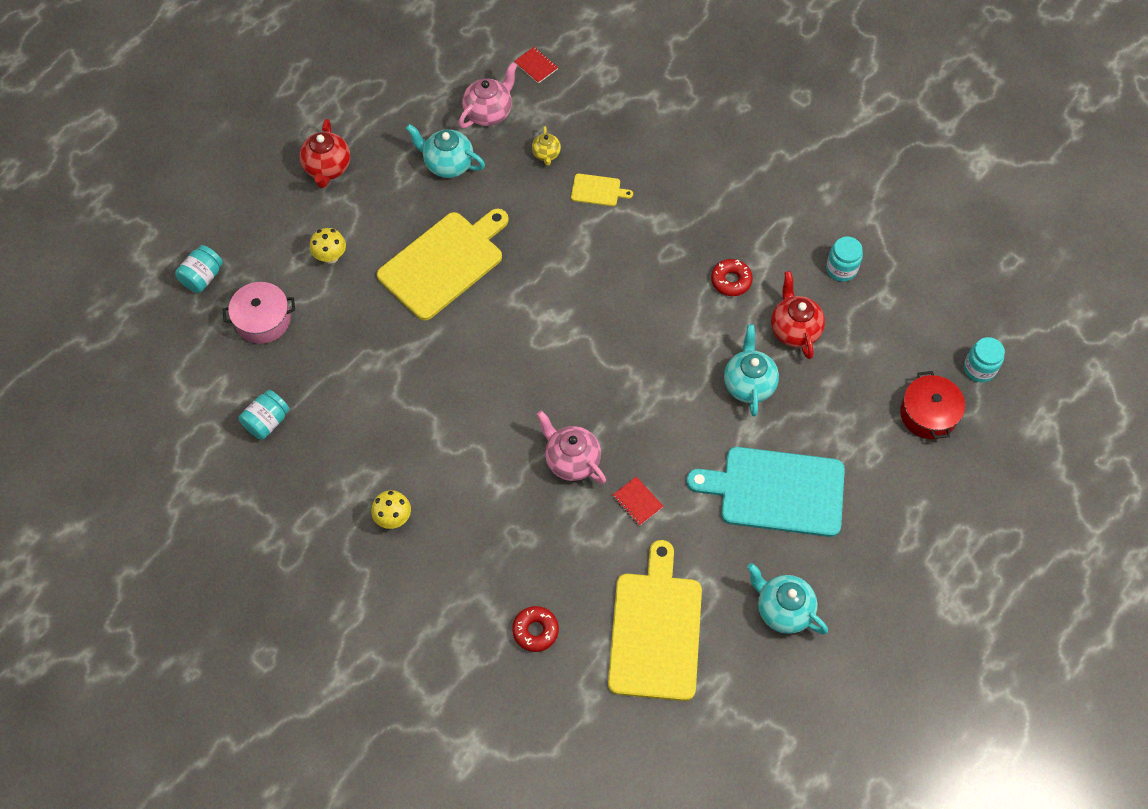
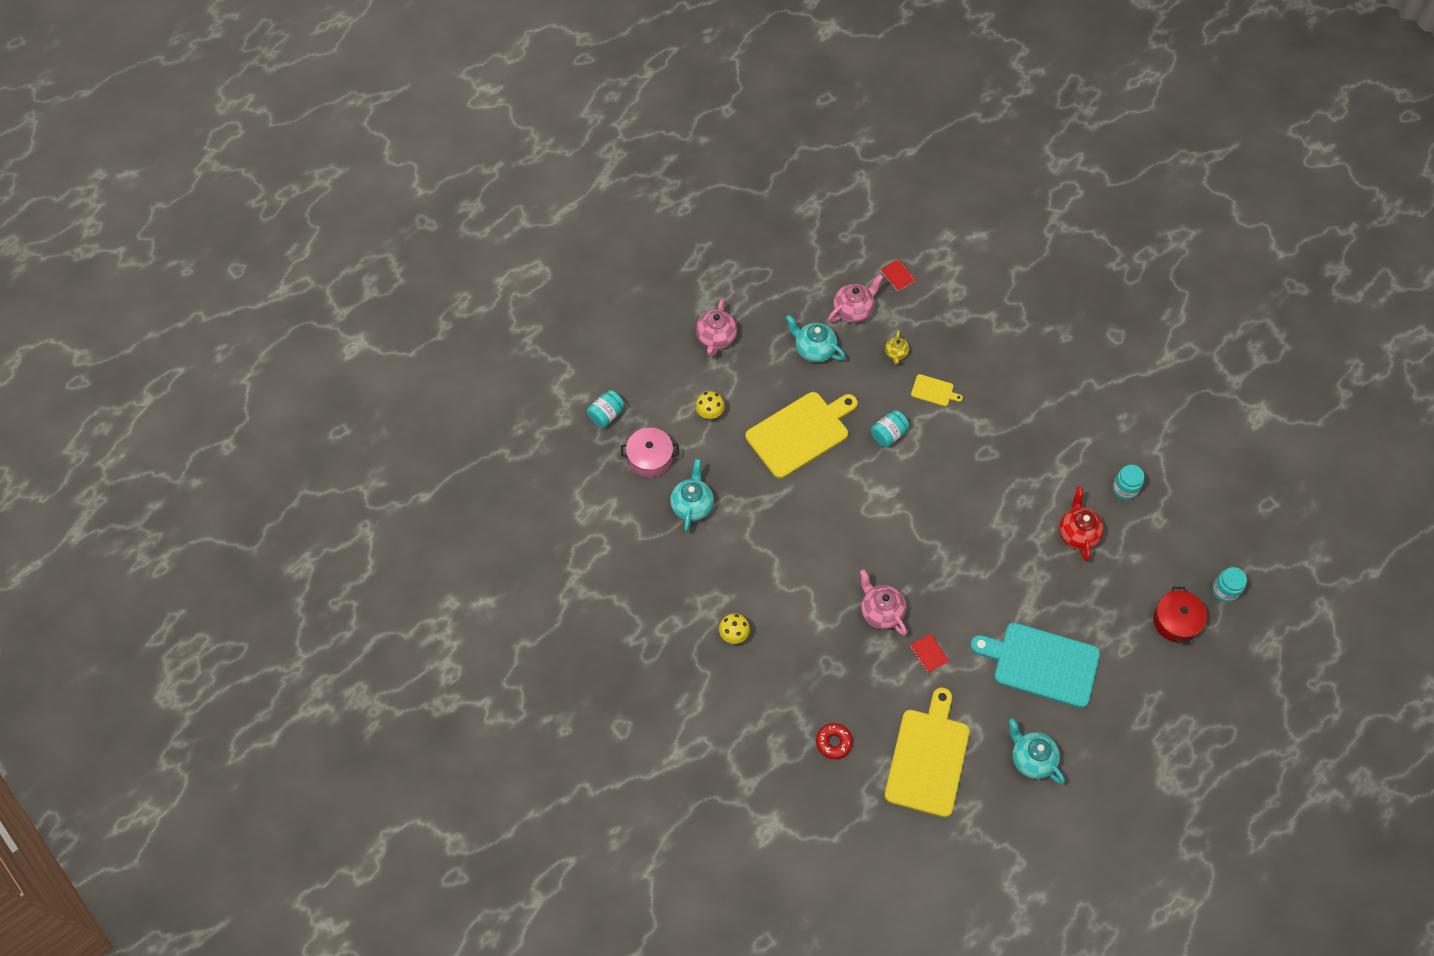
camera: 10 degrees right, 0 degrees up
(267, 422) = (644, 541): turquoise jar -> turquoise jar (888, 434)
(327, 168) = (716, 338): red teapot -> pink teapot
(731, 281) = (1032, 484): red donut -> none
(748, 384) = (1033, 573): turquoise teapot -> turquoise teapot (692, 505)

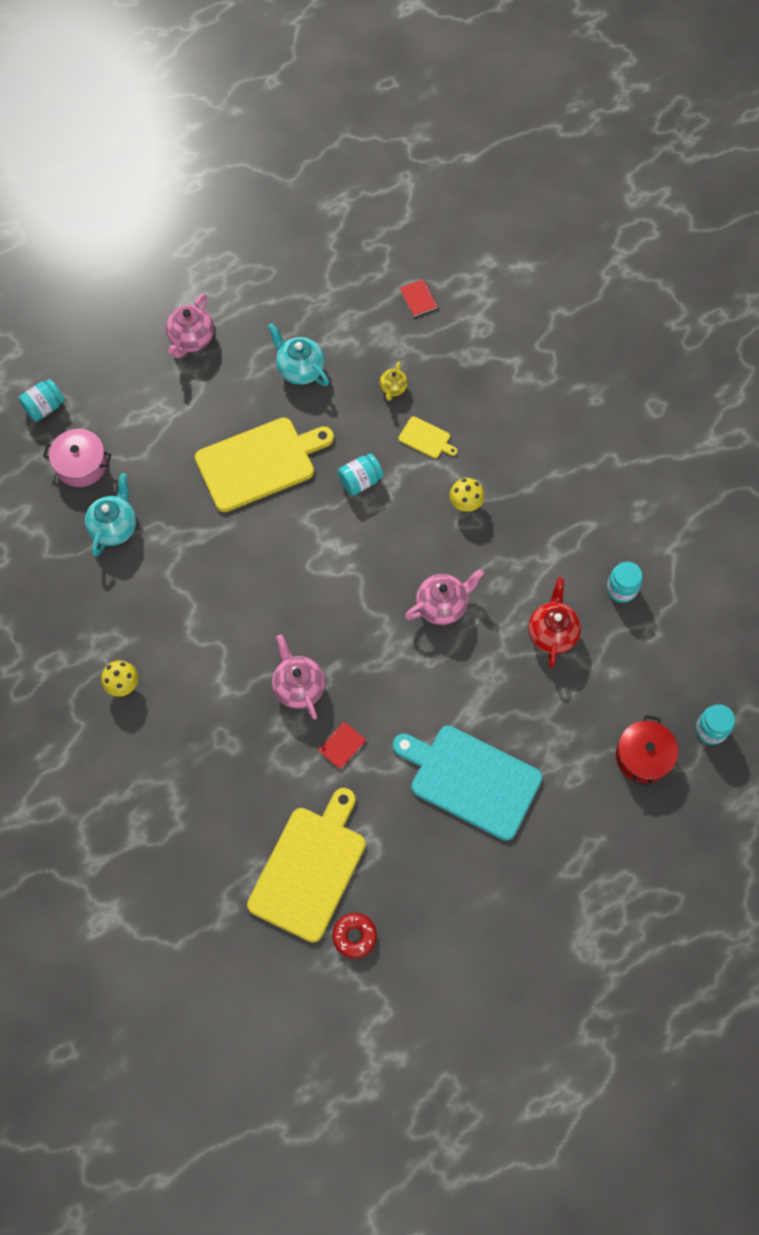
camera: 10 degrees right, 5 degrees up
(710, 413) = (162, 424): yellow mushroom -> yellow mushroom (465, 504)
(833, 742) = (205, 831): red donut -> red donut (354, 936)
(853, 311) = (356, 331): pink teapot -> pink teapot (442, 605)
(929, 654) = (342, 745): red notebook -> red notebook turned 60 degrees clockwise
(1031, 759) = (431, 891): turquoise teapot -> none

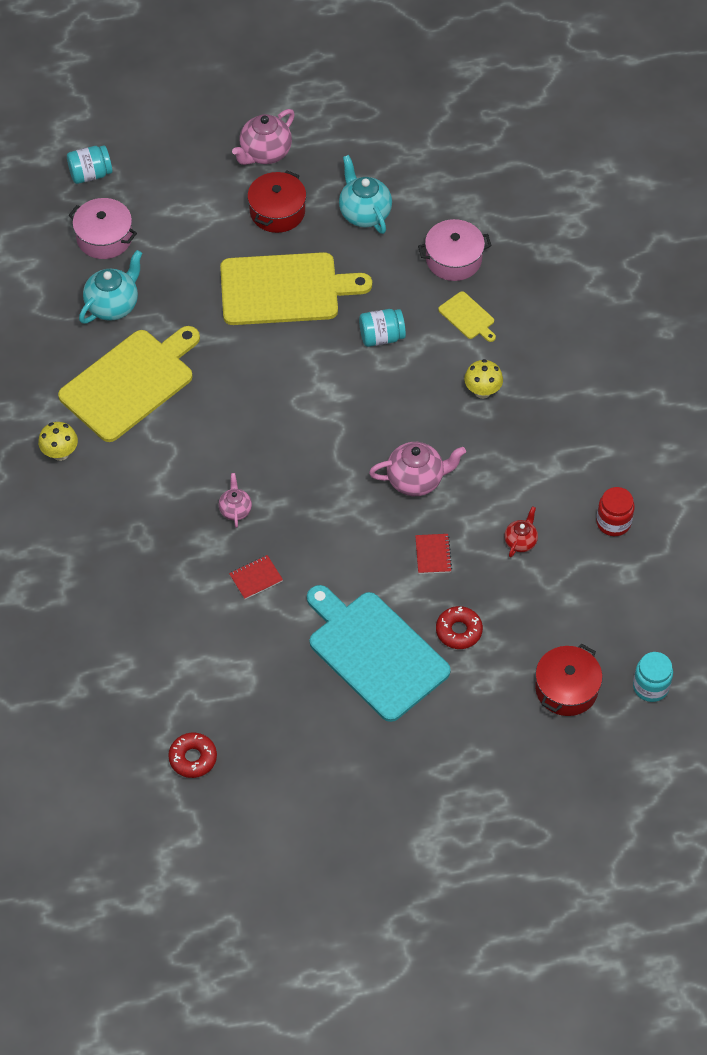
camera: 20 degrees right, 10 degrees down
(224, 391) = (277, 211): none -> red pot
(299, 687) = (235, 510): pink teapot -> pink teapot, size x0.58
(310, 869) = (174, 681): yellow cutting board -> yellow cutting board (130, 383)
(393, 388) = (453, 259): yellow teapot -> pink pot
(418, 298) = (517, 181): red notebook -> red notebook (433, 554)
(533, 734) = (458, 631): none -> red donut
(552, 633) = (520, 541): red teapot -> red teapot, size x0.58
(621, 589) = (613, 522): turquoise jar -> red jar

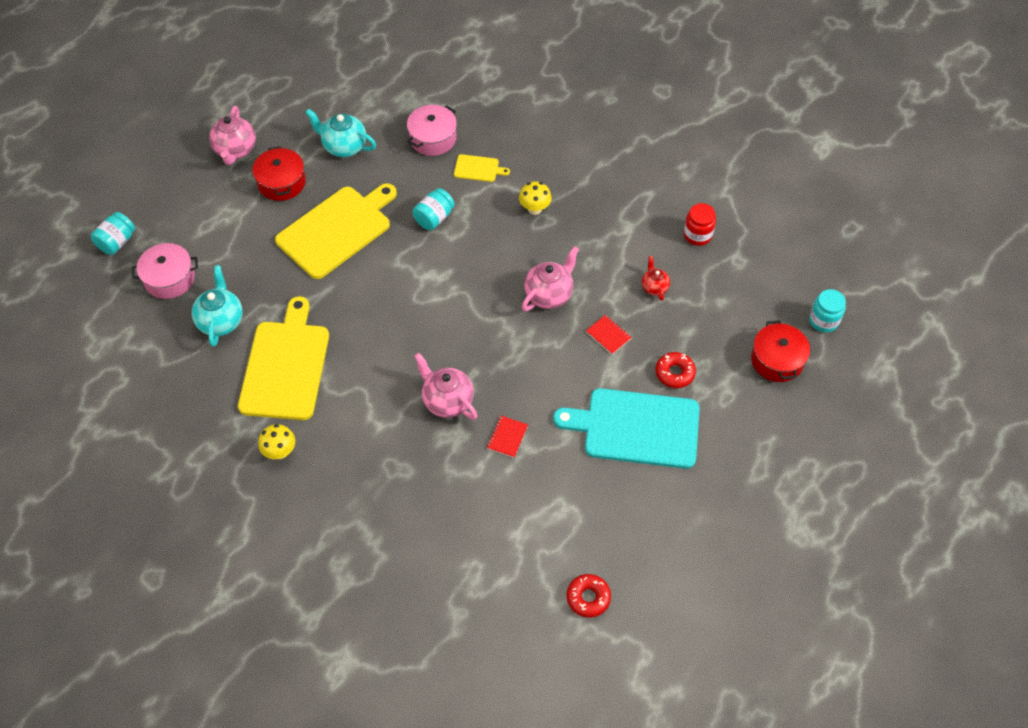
camera: 40 degrees left, 0 degrees up
(235, 510) = (447, 401): pink teapot -> pink teapot, size x1.73

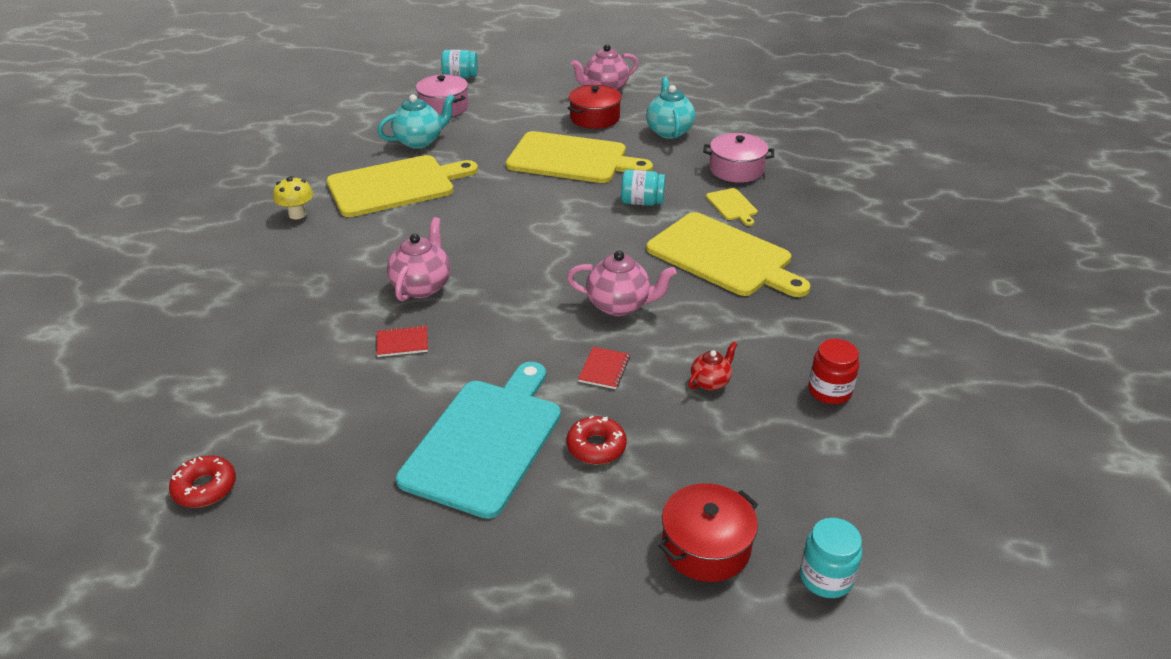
camera: 60 degrees right, 20 degrees down
(534, 209) = (723, 256): yellow mushroom -> yellow cutting board
(636, 428) = (486, 441): turquoise cutting board -> turquoise cutting board turned 45 degrees clockwise

